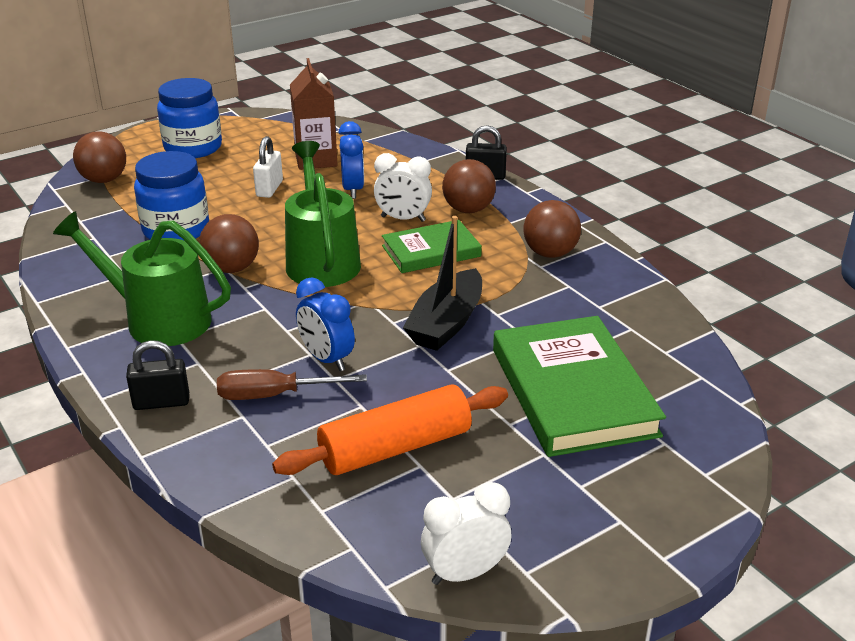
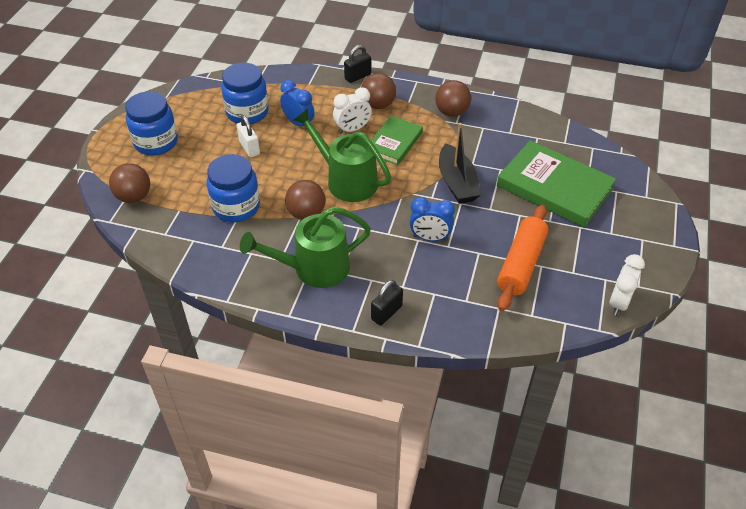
camera: 40 degrees left, 15 degrees up
(274, 395) = (433, 273): brown screwdriver -> none
(316, 160) = (247, 112): brown carton -> blue jar

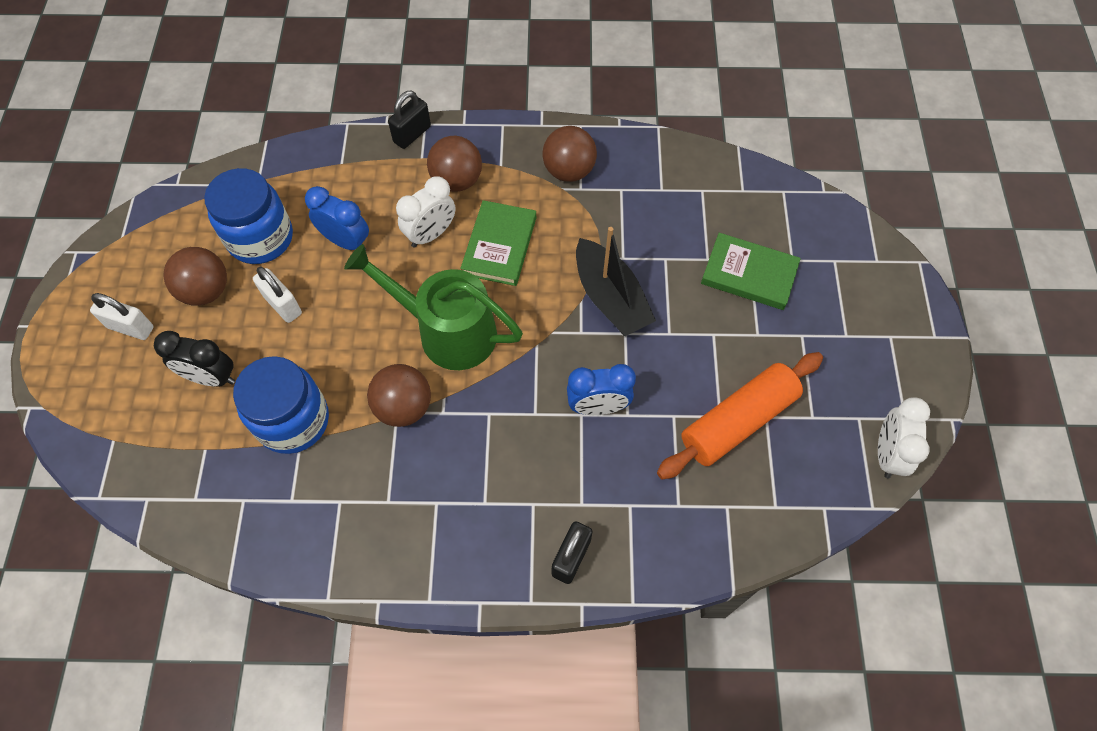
camera: 15 degrees left, 15 degrees up
(134, 197) = (125, 441): brown ball -> brown ball (206, 291)
(156, 142) = (131, 327): blue jar -> white padlock
(195, 176) = (211, 377): none -> black clock
(313, 269) = (442, 506): green watering can -> none
(521, 264) = (738, 421): orange rolling pin -> orange rolling pin turned 45 degrees clockwise
(554, 187) = (749, 274): green book -> green book, size x0.60

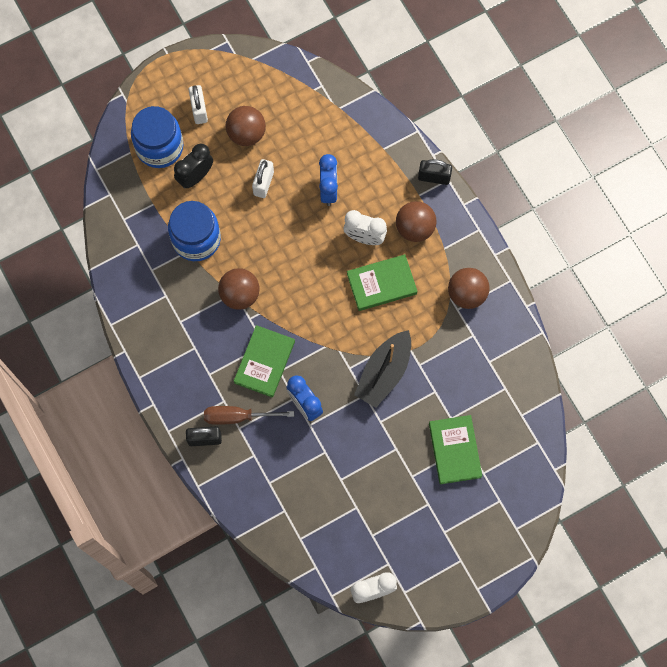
camera: 60 degrees right, 10 degrees up
(211, 377) = (195, 176): black clock -> black clock turned 60 degrees clockwise
(260, 238) = (300, 139): blue jar -> blue jar (159, 147)
(447, 331) = (302, 289): green watering can -> none
(512, 425) = (264, 362): none -> green book
(565, 497) = (237, 417): none -> brown screwdriver
(738, 421) = (343, 492): orange rolling pin -> none

